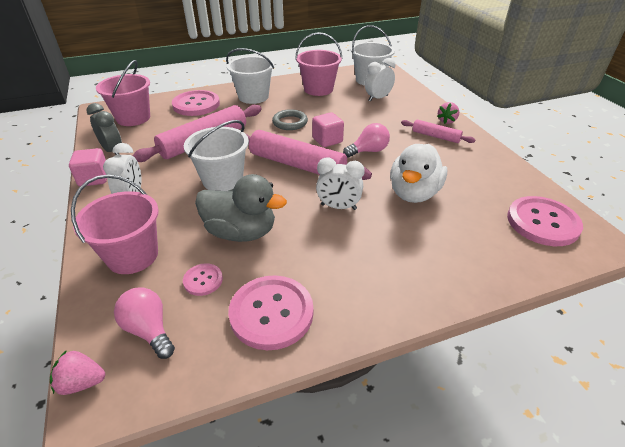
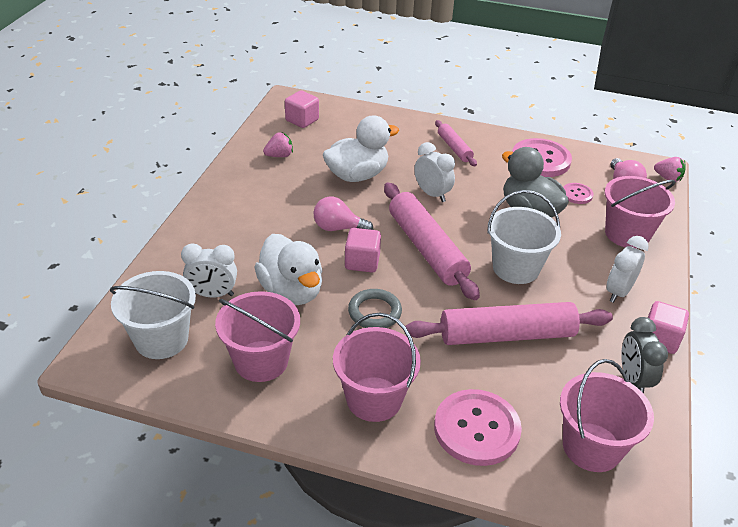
camera: 145 degrees left, 0 degrees up
(253, 97) = (374, 399): white bucket -> pink bucket
(344, 113) = (291, 291): none -> white duck
(435, 136) = (247, 210): pink rolling pin -> pink rolling pin (454, 148)
(447, 121) = (201, 220): pink strawberry -> pink strawberry (279, 155)
(542, 222) = (302, 120): pink button -> pink cube

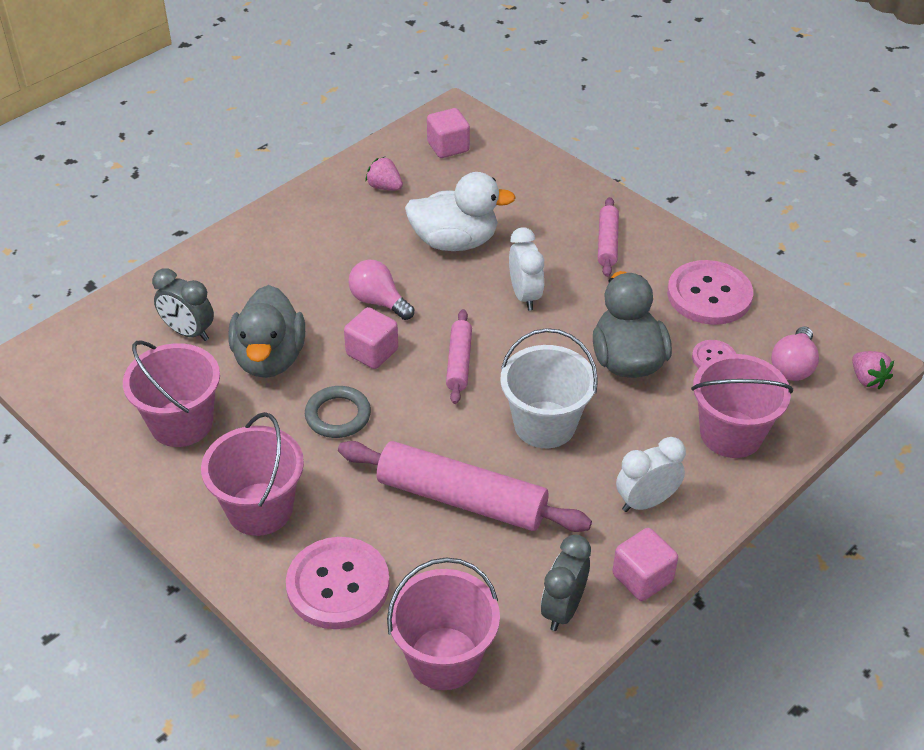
camera: 30 degrees right, 5 degrees up
(161, 339) = (105, 362): white bucket -> none
(213, 294) = (188, 332): white clock -> grey clock
(279, 155) = (384, 187): pink strawberry -> pink strawberry turned 150 degrees counterclockwise
(291, 291) = (269, 358): white duck -> grey duck
(426, 248) = (459, 362): pink rolling pin -> pink rolling pin, size x0.53

